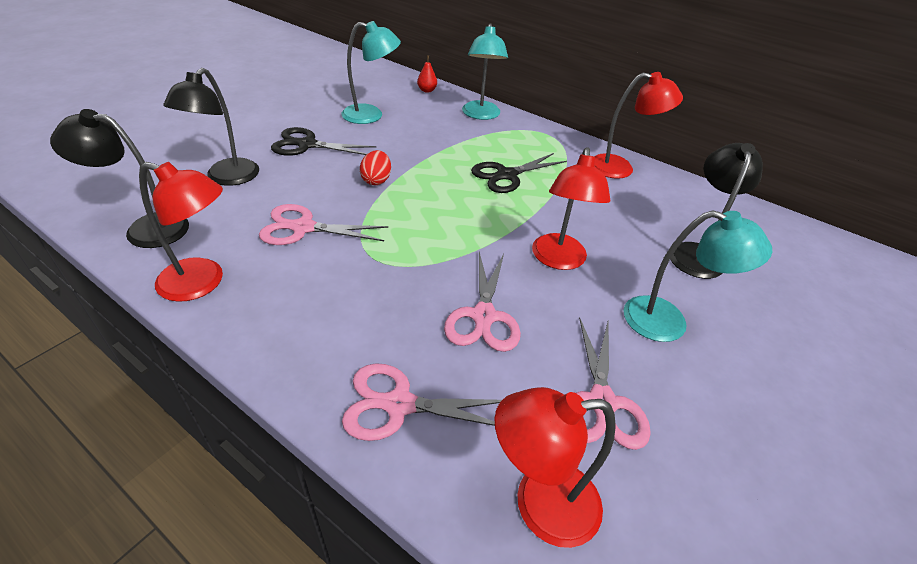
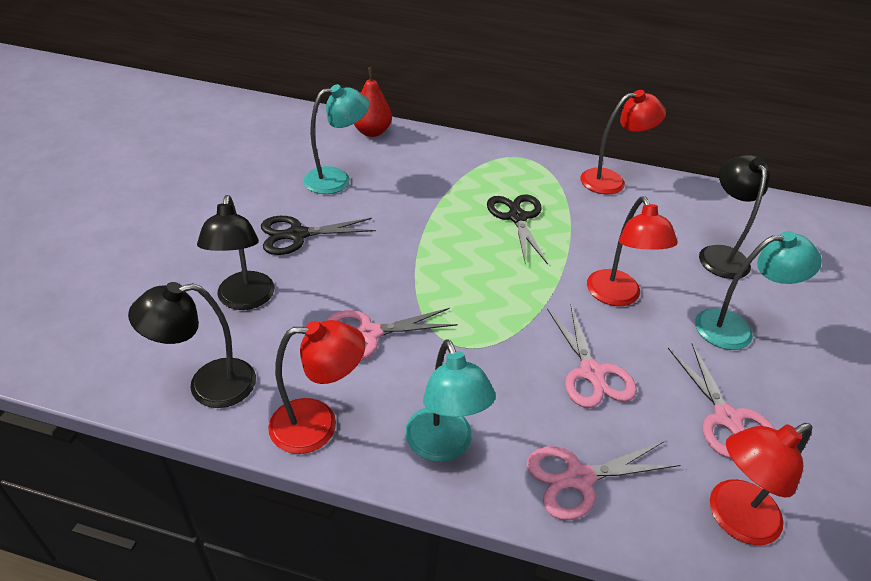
camera: 20 degrees left, 0 degrees up
(376, 180) = (399, 258): red egg -> none
(427, 90) = (372, 132): red pear -> red pear, size x1.75
(481, 115) = (447, 150): turquoise lamp -> turquoise lamp (443, 446)
(506, 175) = (517, 217): black scissors -> black scissors turned 135 degrees clockwise

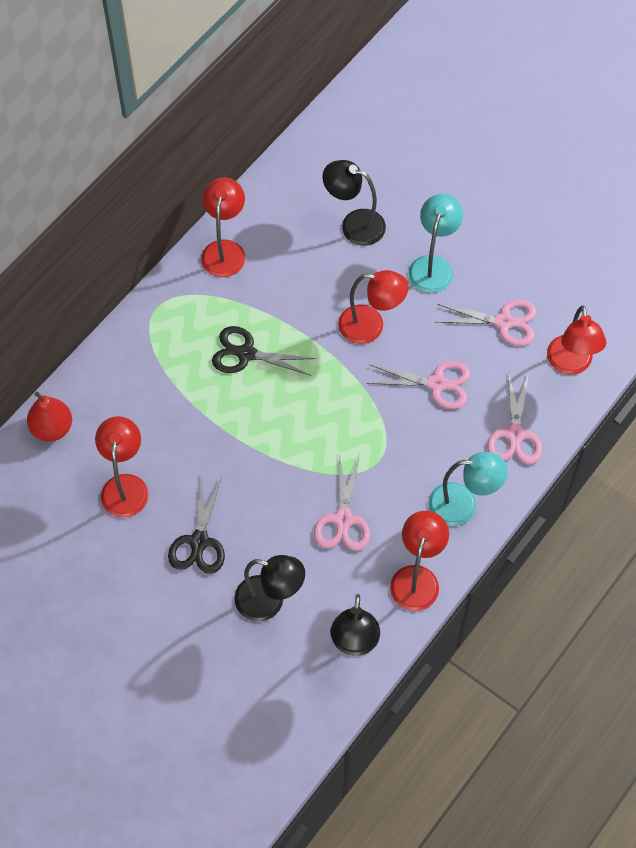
camera: 65 degrees left, 20 degrees up
(337, 179) = (125, 485): turquoise lamp -> red lamp

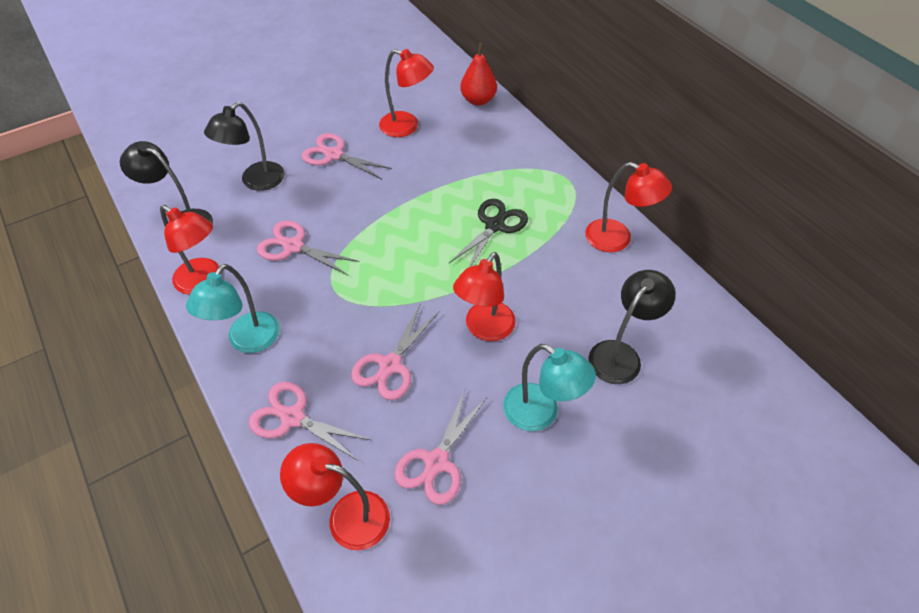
camera: 110 degrees right, 10 degrees down
(199, 542) = (334, 155): black scissors -> pink scissors

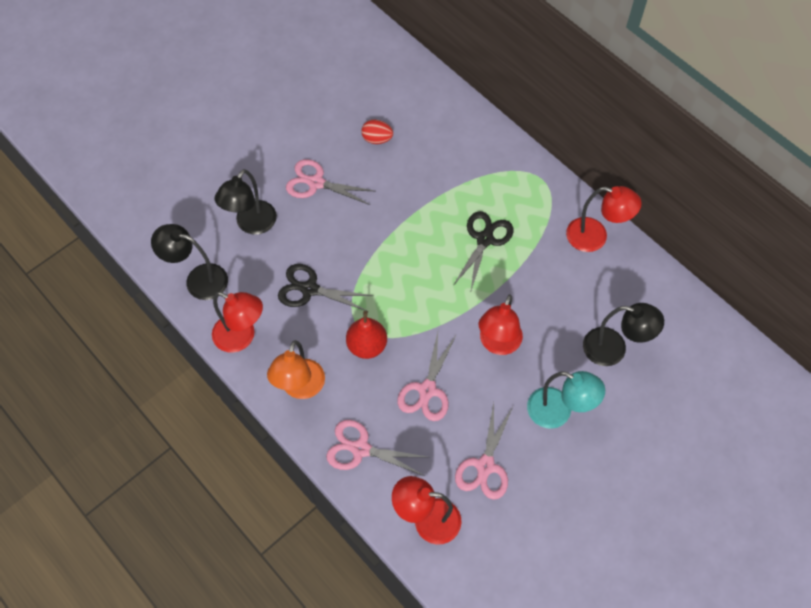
camera: 10 degrees left, 10 degrees up
(247, 341) = (300, 388): turquoise lamp -> orange lamp
(293, 246) = (309, 289): pink scissors -> black scissors
(407, 127) = (377, 139): red lamp -> red egg
(478, 100) = (438, 96): red pear -> red pear (367, 345)
(620, 354) = (613, 349): black lamp -> black lamp turned 75 degrees clockwise

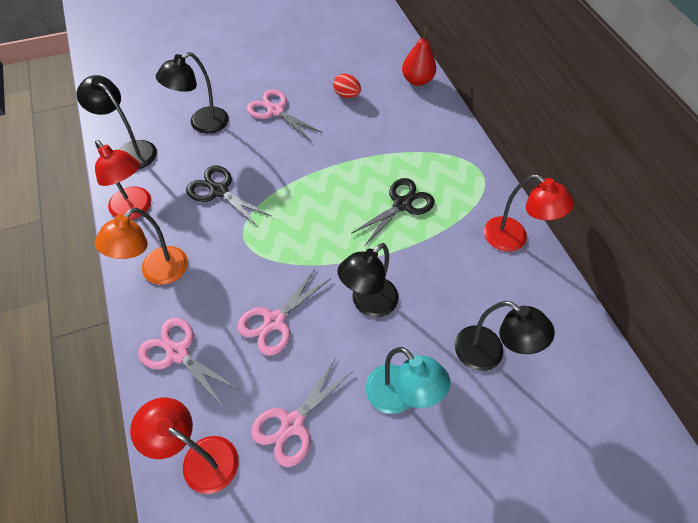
camera: 20 degrees right, 5 degrees down
(367, 345) = (241, 258): red pear -> red pear (417, 80)
(498, 344) = (368, 303): red lamp -> black lamp

